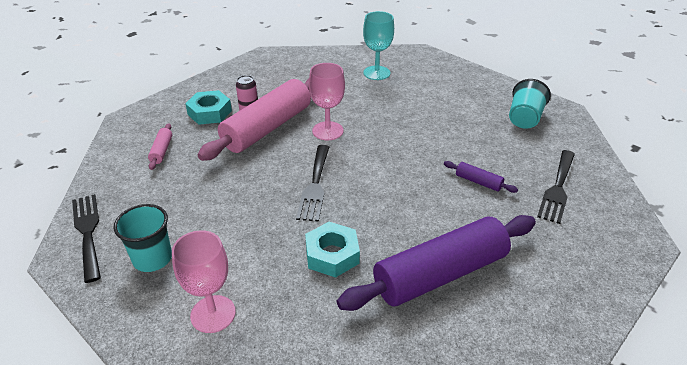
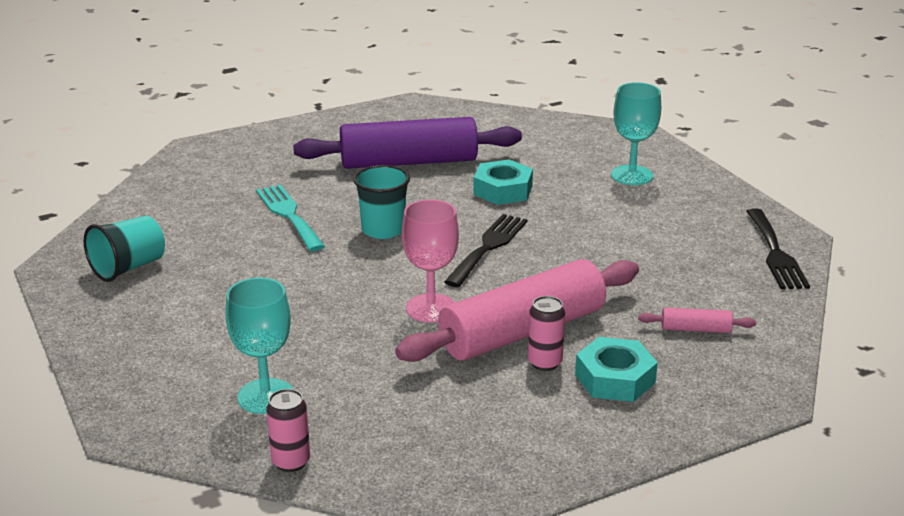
camera: 160 degrees left, 10 degrees down
(152, 258) = (693, 219): turquoise cup -> turquoise cup (383, 230)
(162, 151) = (695, 329): pink rolling pin -> pink rolling pin turned 75 degrees clockwise
(213, 314) = (631, 175): pink goblet -> turquoise goblet
(343, 54) = (291, 462): none -> pink can
(478, 182) = (288, 215): purple rolling pin -> turquoise fork
(557, 188) = (209, 194): black fork -> none

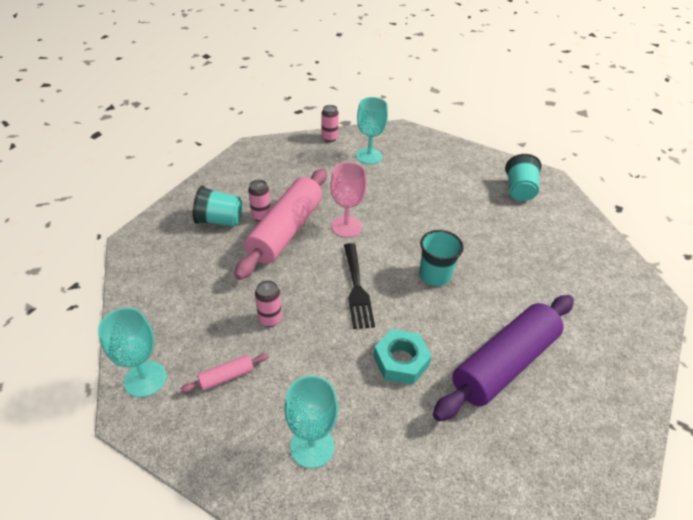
camera: 145 degrees right, 15 degrees up
(288, 215) = (503, 262): turquoise fork -> none
(613, 254) = (270, 319): none -> pink can
(615, 379) = (220, 220): turquoise nut -> turquoise cup
(695, 329) = (187, 272): pink rolling pin -> pink rolling pin (226, 377)
(775, 253) = (145, 379): black fork -> turquoise goblet

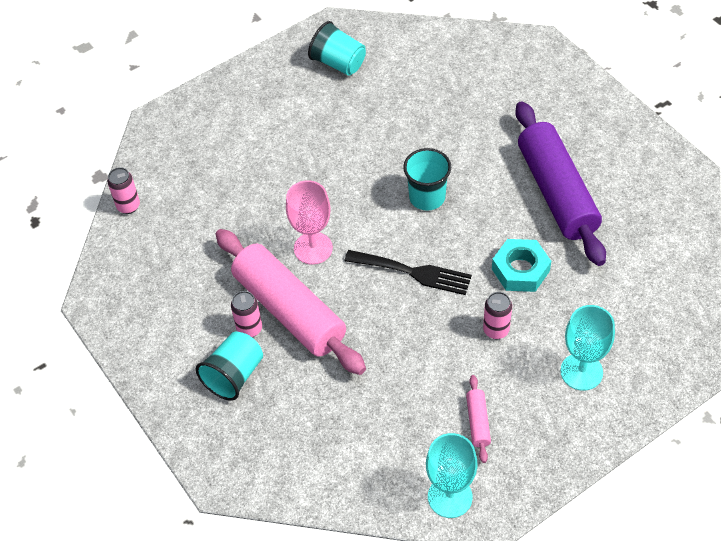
camera: 60 degrees left, 10 degrees up
(270, 319) = (420, 364): pink can -> pink can (496, 330)
(369, 156) = (193, 177): turquoise goblet -> none

